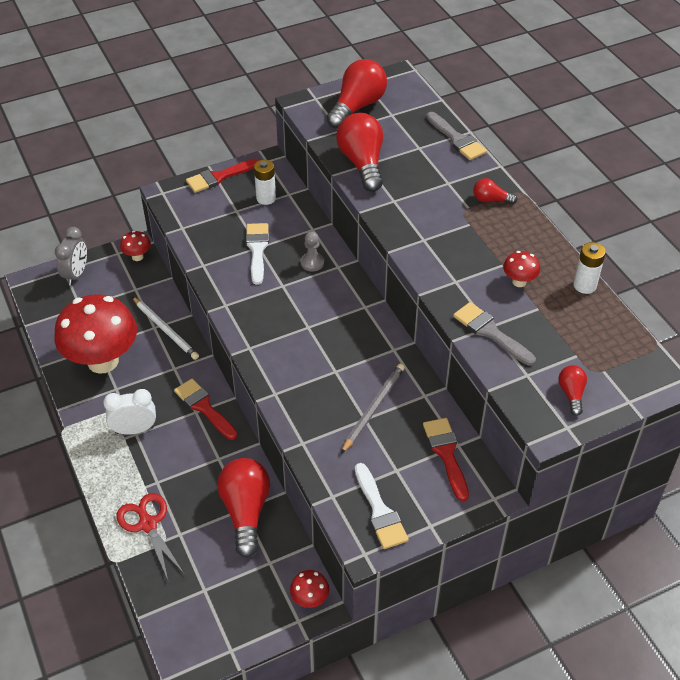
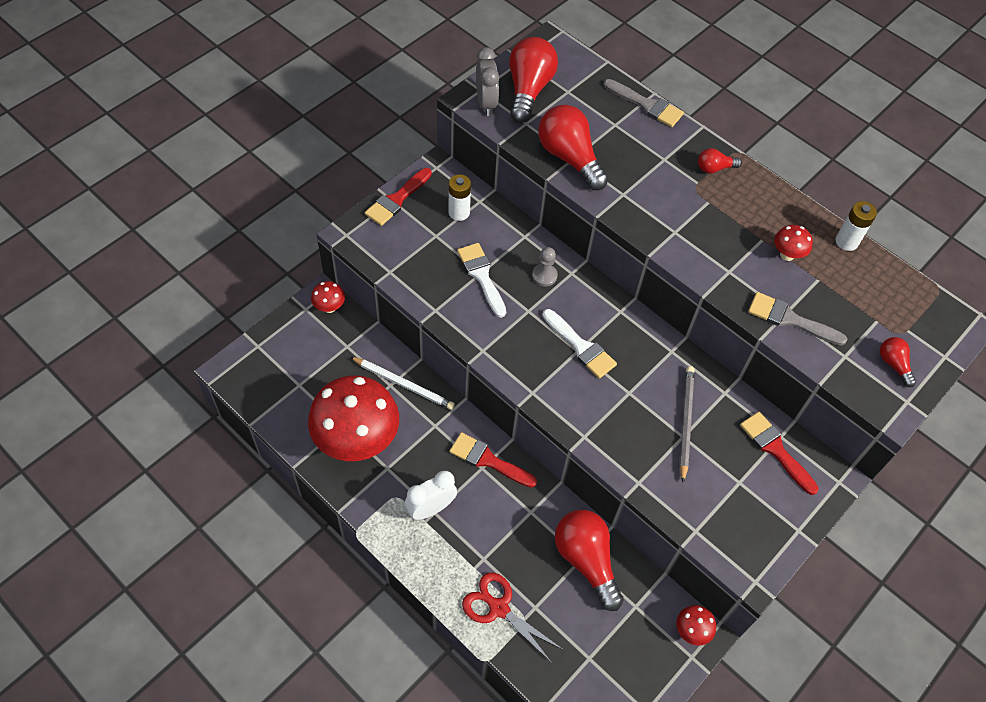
camera: 25 degrees left, 10 degrees up
(76, 274) = (274, 347): grey clock -> grey clock (486, 103)
(380, 511) = (747, 531): white brush -> white brush (581, 346)

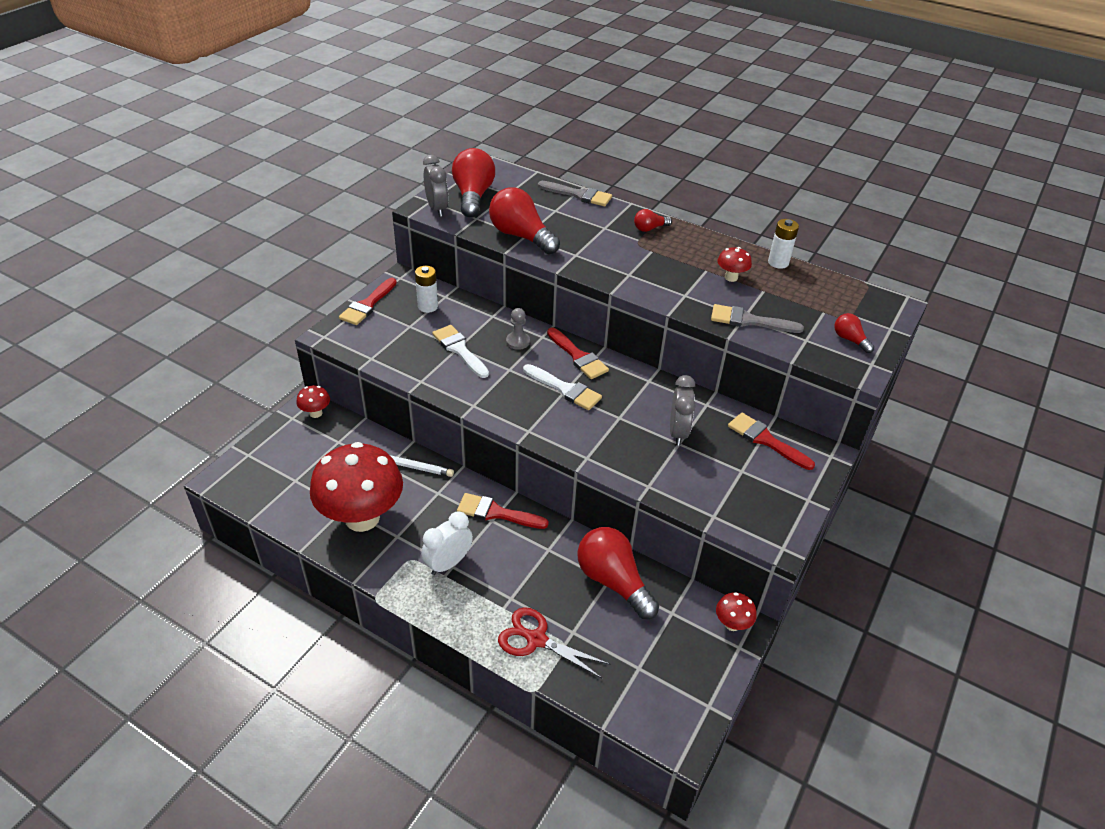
camera: 10 degrees left, 15 degrees down
(604, 306) = (578, 356): none -> red brush
(685, 422) = (678, 432): grey pencil -> grey clock

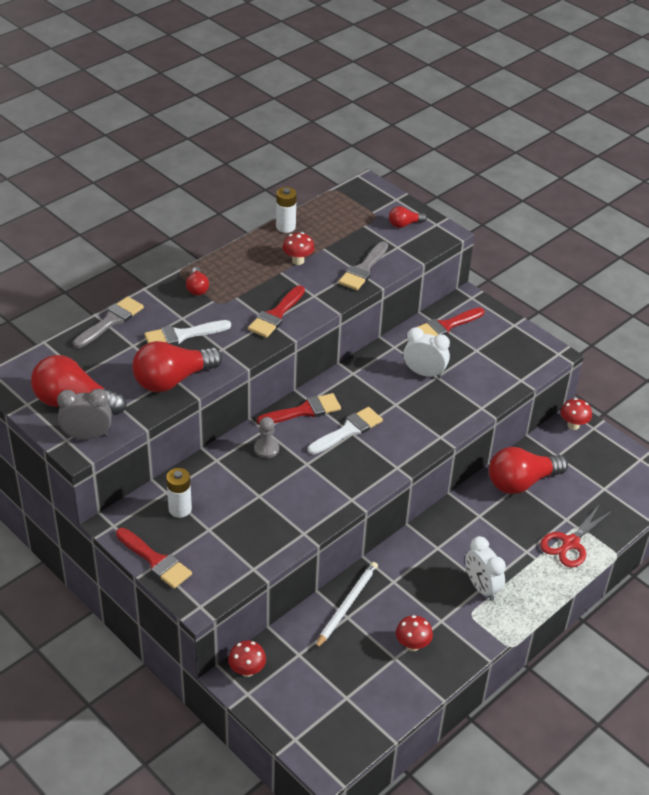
camera: 75 degrees left, 0 degrees up
(362, 518) = (412, 645): red mushroom -> red mushroom, size x0.41
(459, 349) = (264, 495): white brush -> white brush (182, 335)
(496, 513) = (429, 542): red brush -> red brush (276, 315)
(678, 432) = (424, 373): grey clock -> white clock

